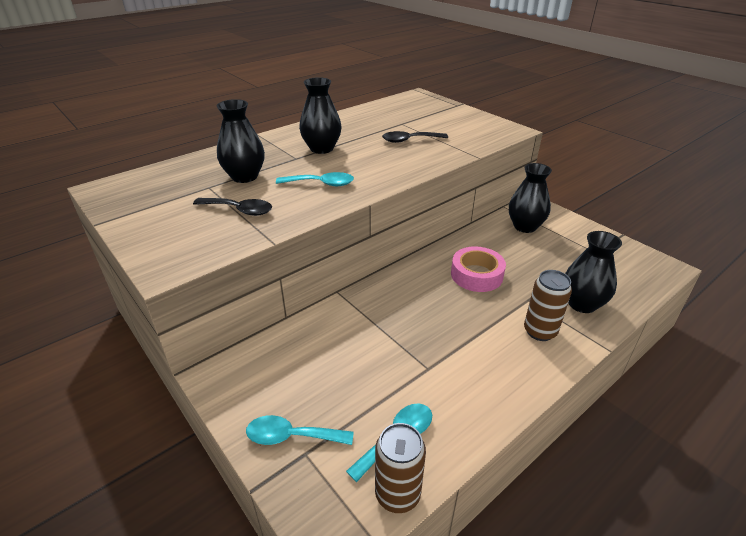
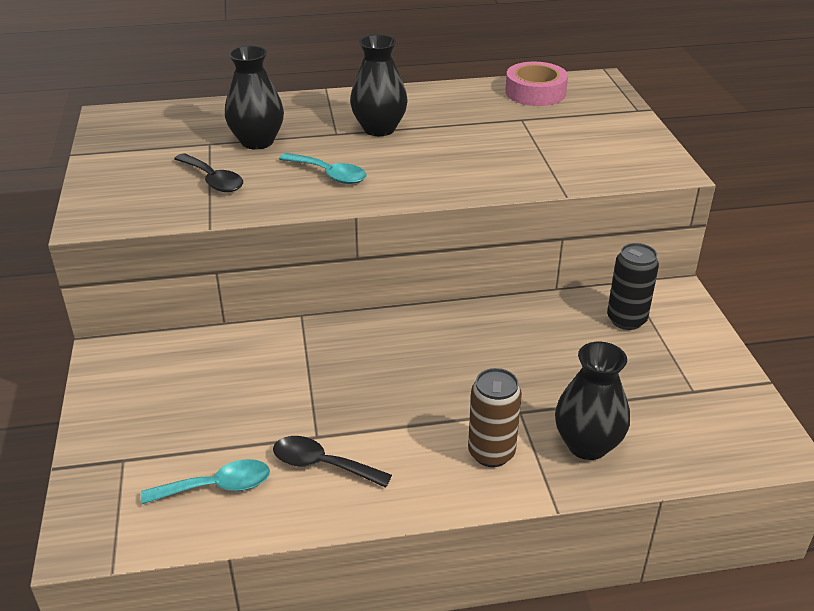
camera: 30 degrees right, 0 degrees up
(291, 436) = (125, 439): turquoise spoon -> none
(397, 494) = (169, 534): brown can -> none
(409, 140) = (502, 146): black spoon -> black spoon (322, 465)
(476, 275) = (486, 357): pink tape -> pink tape (535, 92)
(525, 226) = (626, 320): black vase -> black can

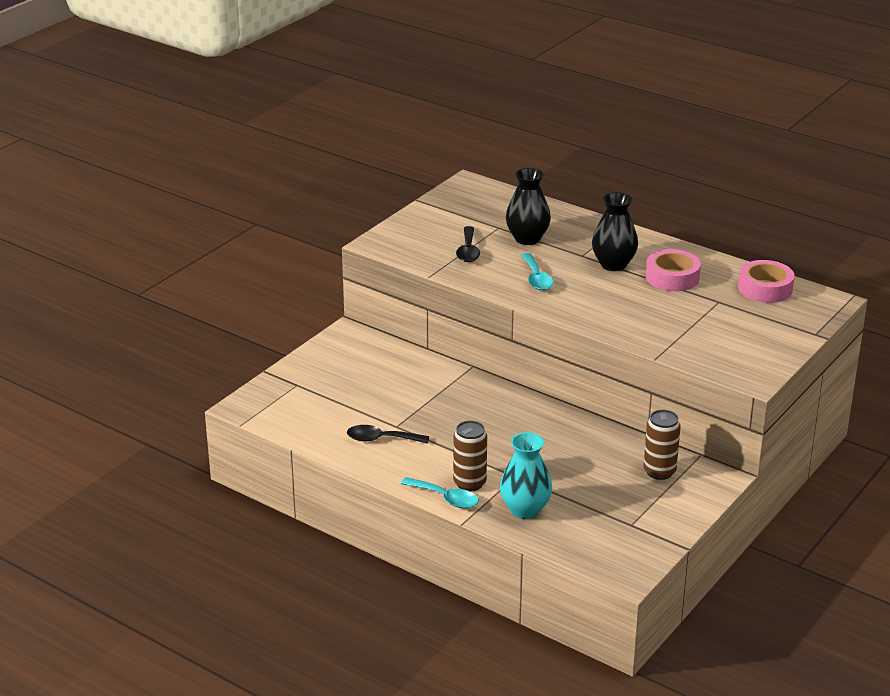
camera: 45 degrees right, 5 degrees down
(217, 487) = (322, 420): turquoise spoon -> turquoise spoon (445, 498)
(322, 465) = (381, 439): black spoon -> black spoon turned 60 degrees counterclockwise
(448, 117) = (672, 277): none -> pink tape
(587, 445) = (525, 510): black vase -> turquoise vase
(626, 320) = (659, 472): black can -> brown can

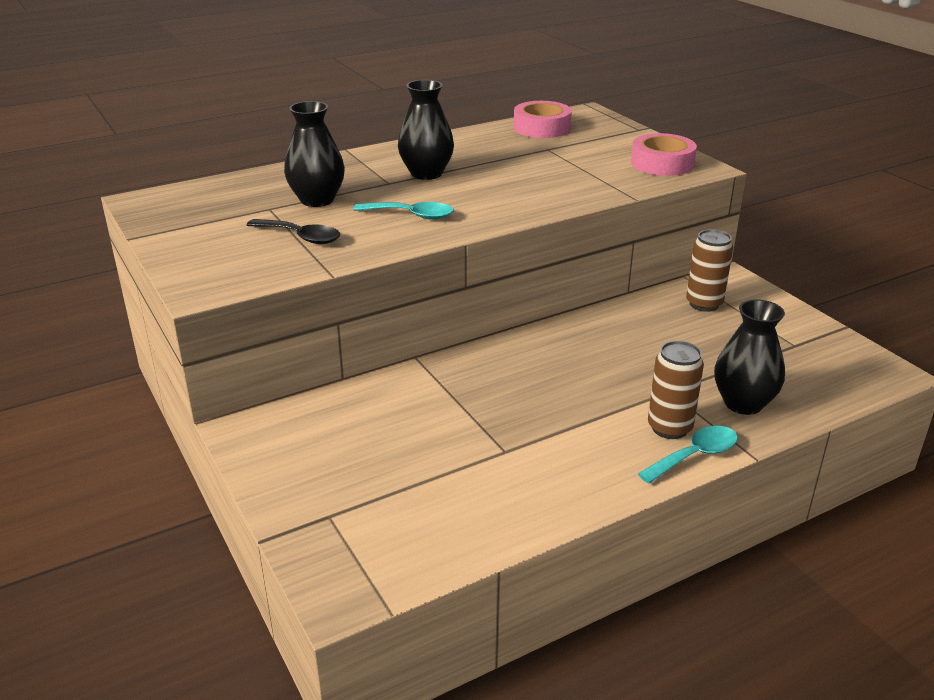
camera: 65 degrees left, 0 degrees up
(381, 439) = (528, 472): black spoon -> none
(525, 510) = (743, 403): turquoise vase -> black vase
(672, 277) = (482, 156): pink tape -> pink tape (662, 163)

